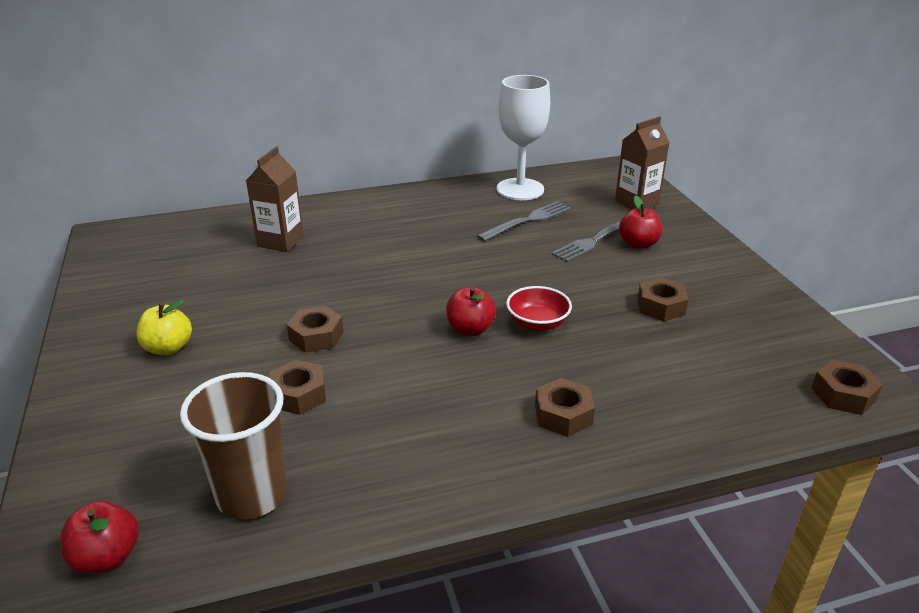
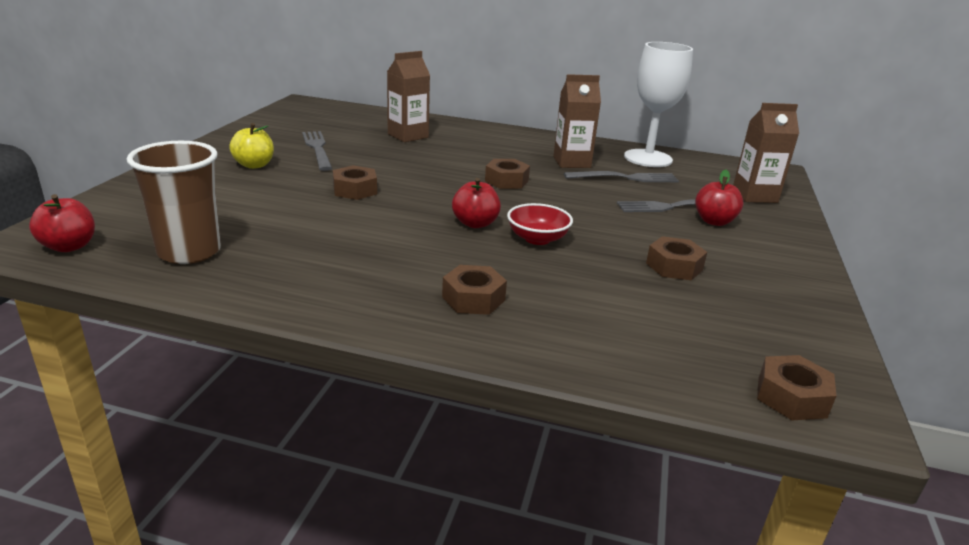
camera: 30 degrees right, 5 degrees down
(208, 296) = (317, 148): none -> grey fork
(299, 394) = (296, 215): brown nut -> brown nut (506, 181)
(466, 218) = (571, 162): none -> brown carton

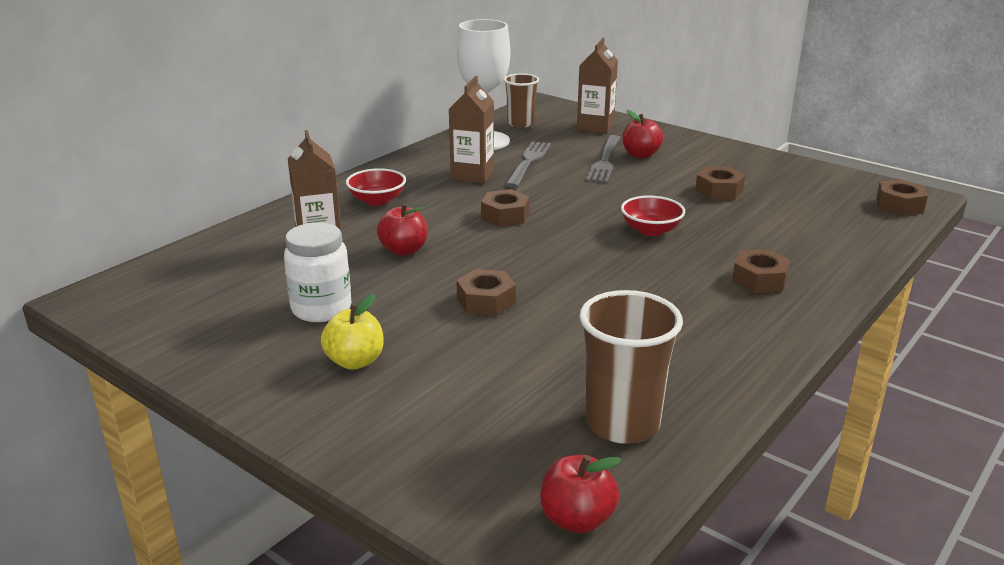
camera: 65 degrees left, 0 degrees up
(317, 148) = (321, 309): grey fork -> white jar
(475, 223) = (606, 251): red apple -> red apple (404, 250)
(490, 141) = (377, 200): none -> red bowl
(709, 166) = (520, 123): none -> brown cup

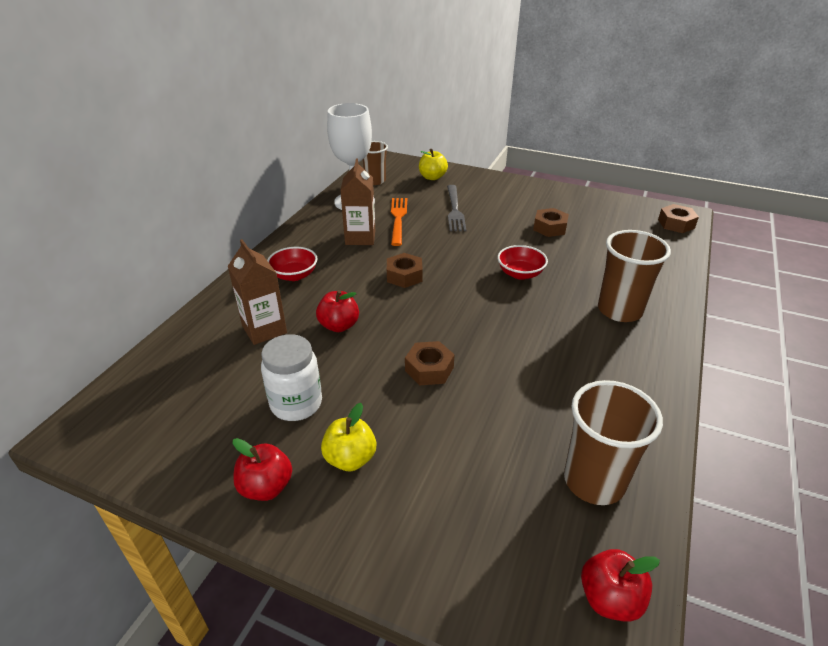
camera: 15 degrees left, 10 degrees up
(528, 162) = (398, 218): grey fork -> orange fork
(595, 126) = (432, 177): brown carton -> yellow apple
(640, 155) = (478, 200): red apple -> red apple (266, 487)
(759, 280) = (619, 310): brown nut -> brown cup

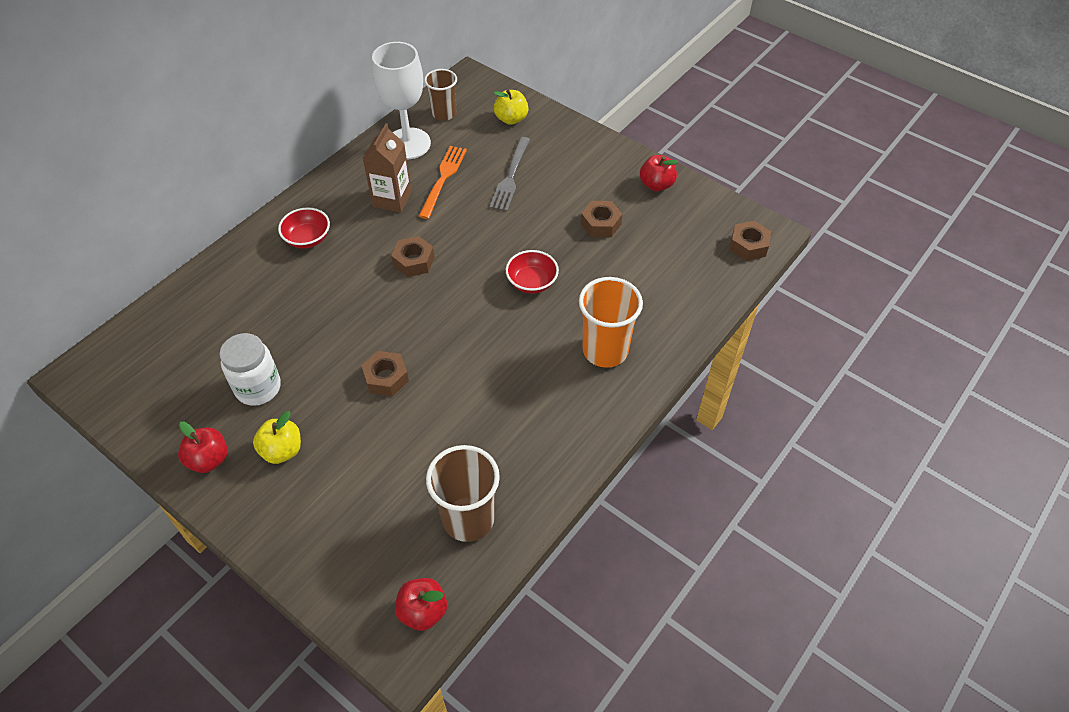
camera: 15 degrees right, 15 degrees up
(264, 329) = (258, 301): brown carton -> none
(339, 325) = (326, 311): red apple -> red apple (656, 185)
(619, 310) = (605, 350): brown cup -> orange cup

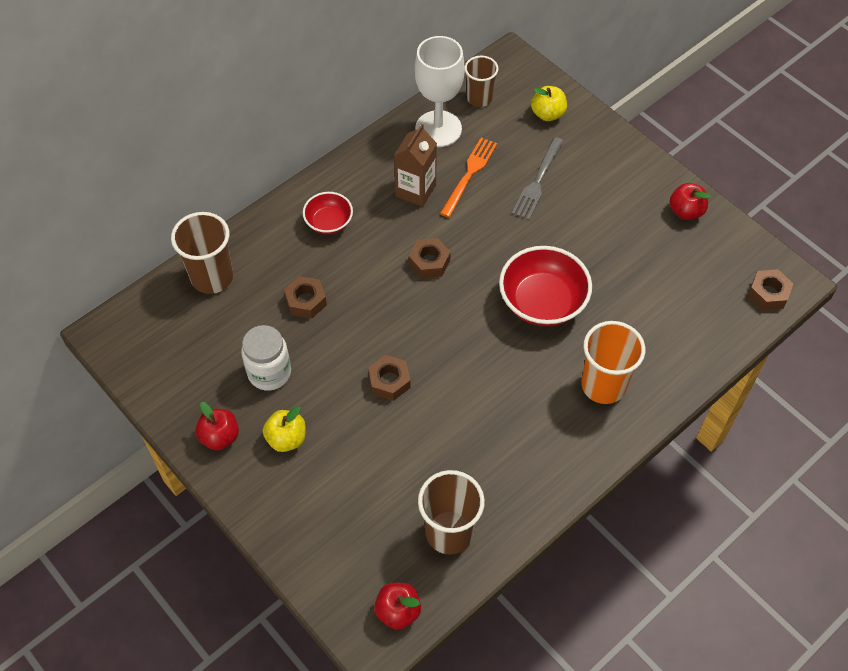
camera: 10 degrees right, 5 degrees up
(190, 305) = (212, 277): none -> brown cup
(532, 282) = (542, 302): red bowl -> red bowl, size x1.75
(601, 224) = (621, 247): brown nut -> brown nut (306, 301)

